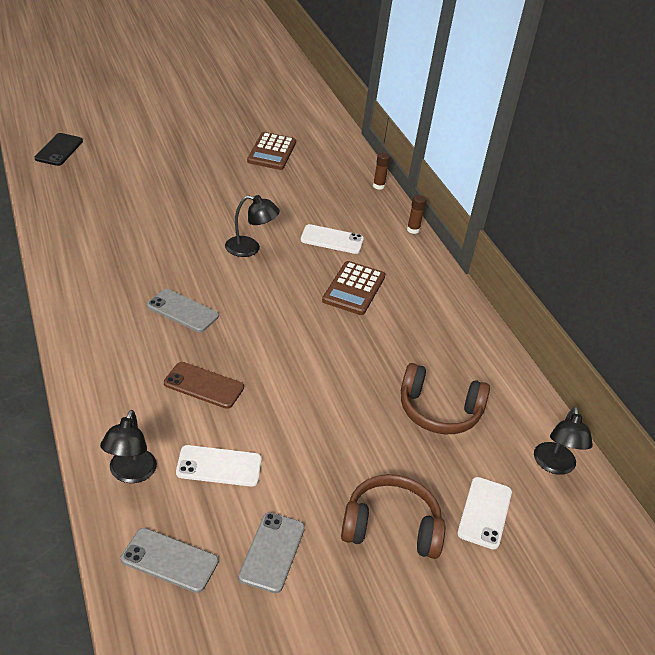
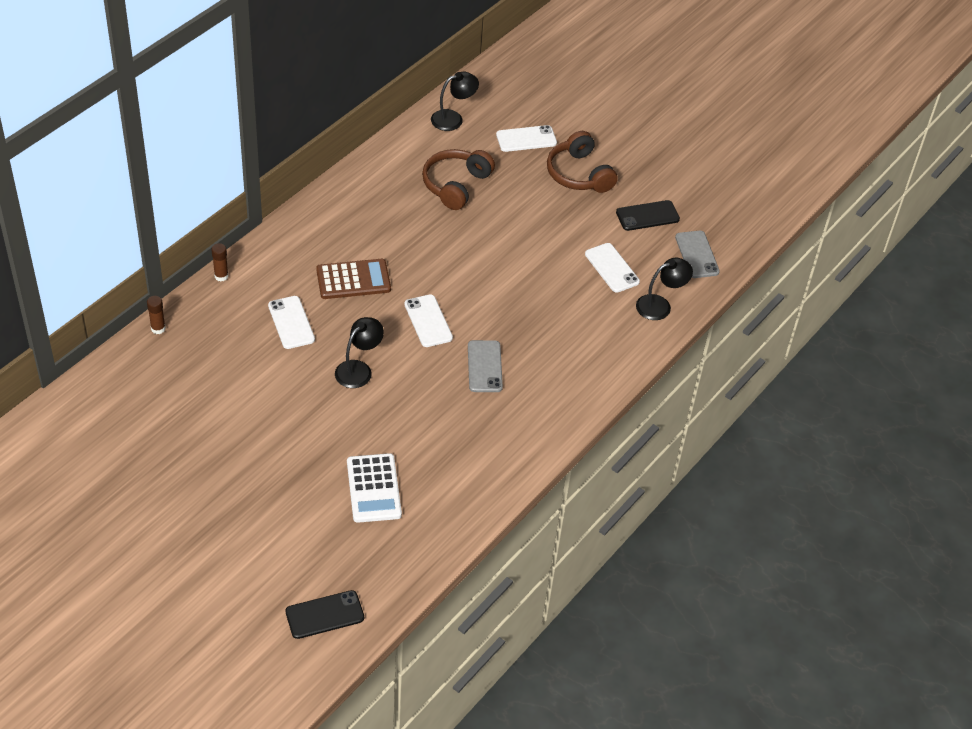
camera: 120 degrees left, 10 degrees up
(130, 206) = (373, 488): none -> white calculator
(203, 385) = (551, 311): brown phone -> none
(250, 248) = (358, 369): black lamp -> black lamp turned 60 degrees clockwise
(267, 306) = (428, 321): none -> white phone
(271, 152) = (161, 439): brown calculator -> none
(272, 552) = (647, 216): grey phone -> black phone
(439, 412) = (455, 185): brown headphones -> brown headphones turned 135 degrees counterclockwise

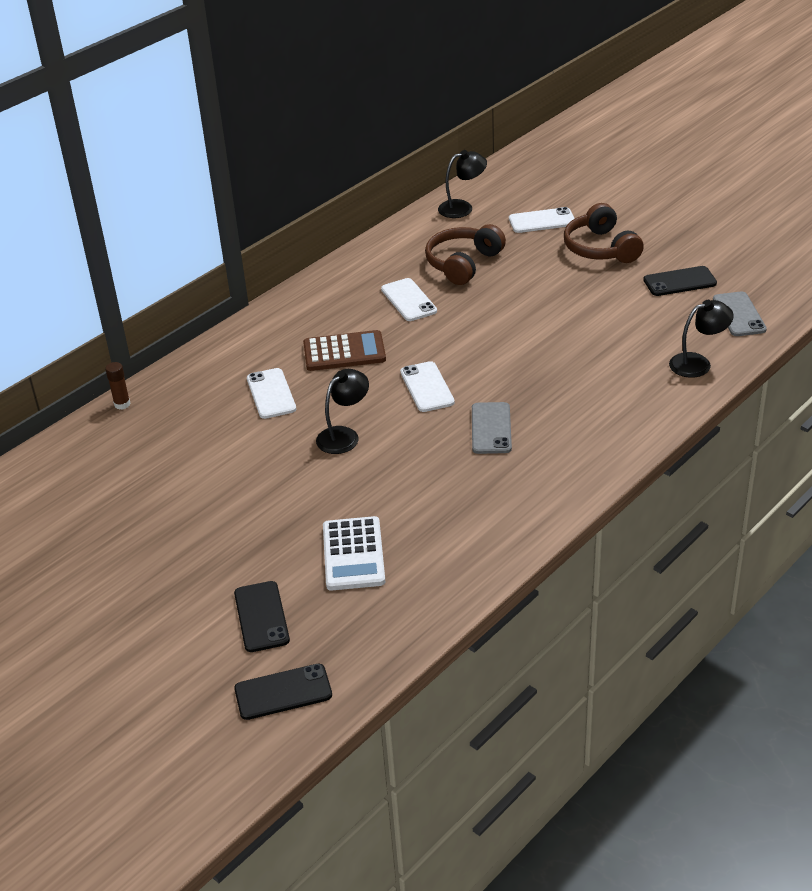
camera: 10 degrees right, 10 degrees down
(221, 276) = (198, 354): brown glue stick -> none
(301, 546) = (261, 617): none -> black phone
(612, 268) = (640, 330): white phone -> white phone (408, 300)

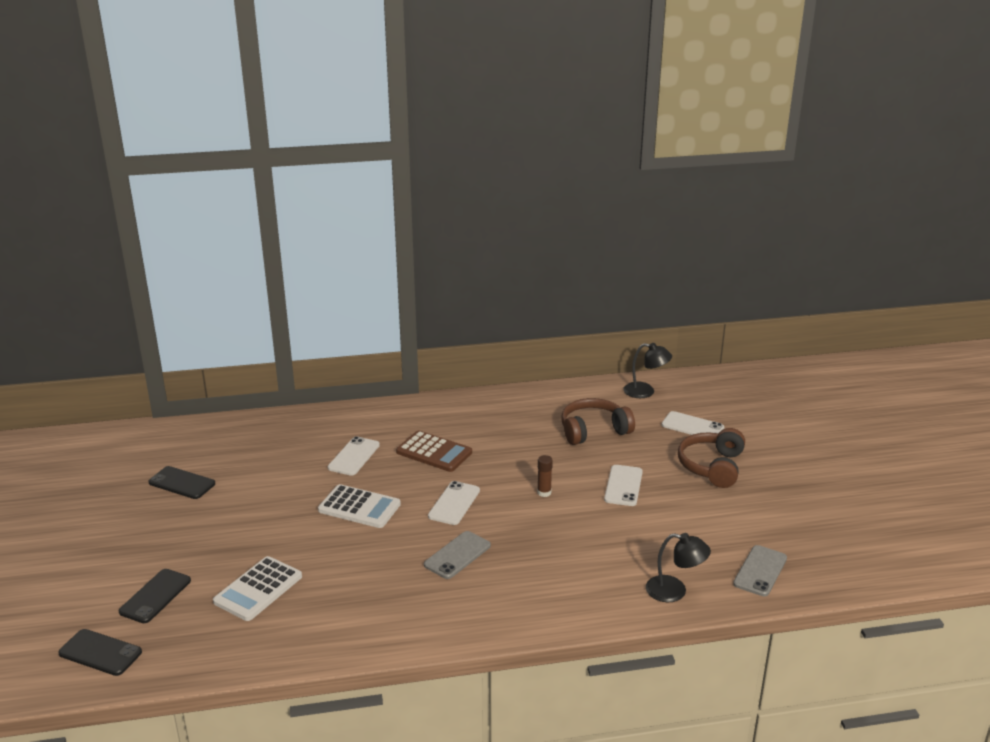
camera: 35 degrees right, 10 degrees down
(122, 404) = (265, 419): brown glue stick -> brown glue stick (544, 492)
(344, 435) = (359, 507): black lamp -> white calculator
(408, 300) = (522, 438): white phone -> white phone (623, 486)
(679, 282) = (743, 521): black phone -> black phone (182, 483)

